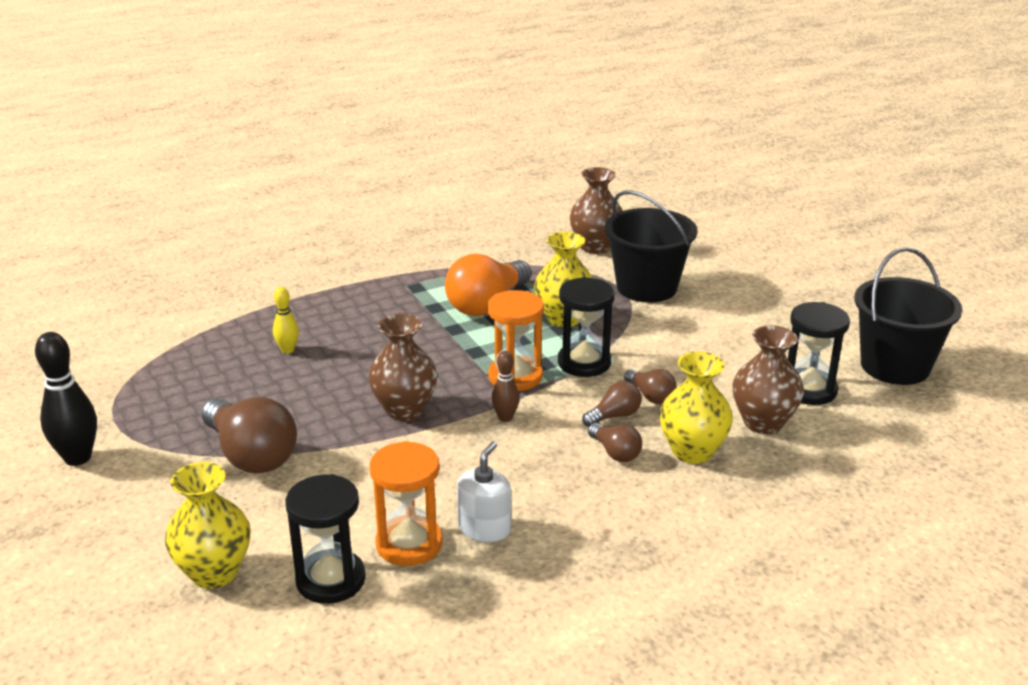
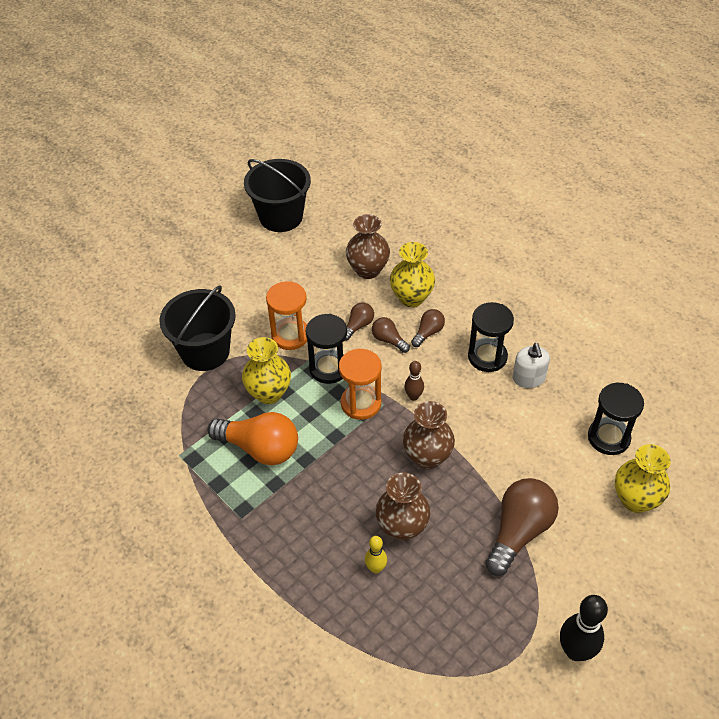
camera: 105 degrees left, 20 degrees up
(409, 544) = (560, 410): orange hourglass -> orange hourglass (290, 335)
(484, 528) = (528, 378): white soap dispenser -> white soap dispenser turned 105 degrees counterclockwise
(595, 247) = (139, 397): brown vase -> brown vase (402, 527)
(808, 390) = (323, 253): black hourglass -> black hourglass (487, 357)

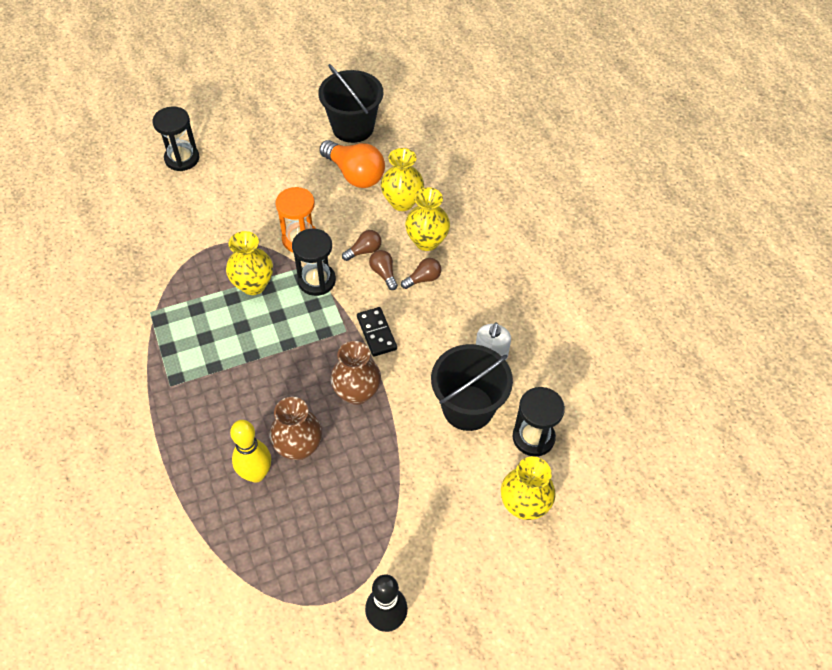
camera: 20 degrees right, 5 degrees up
(205, 352) = (221, 229): black bucket -> black bucket (468, 407)
(260, 448) = (219, 331): orange light bulb -> orange light bulb (355, 174)
(361, 403) = (326, 322): orange hourglass -> none
(368, 270) = (402, 202): brown vase -> yellow vase
(376, 568) = (256, 474): yellow bowling pin -> yellow bowling pin, size x1.77
(413, 396) = (376, 333): brown bowling pin -> black domino
(487, 357) = (464, 320): black hourglass -> black hourglass (182, 159)
(519, 532) = (399, 491): brown light bulb -> none

